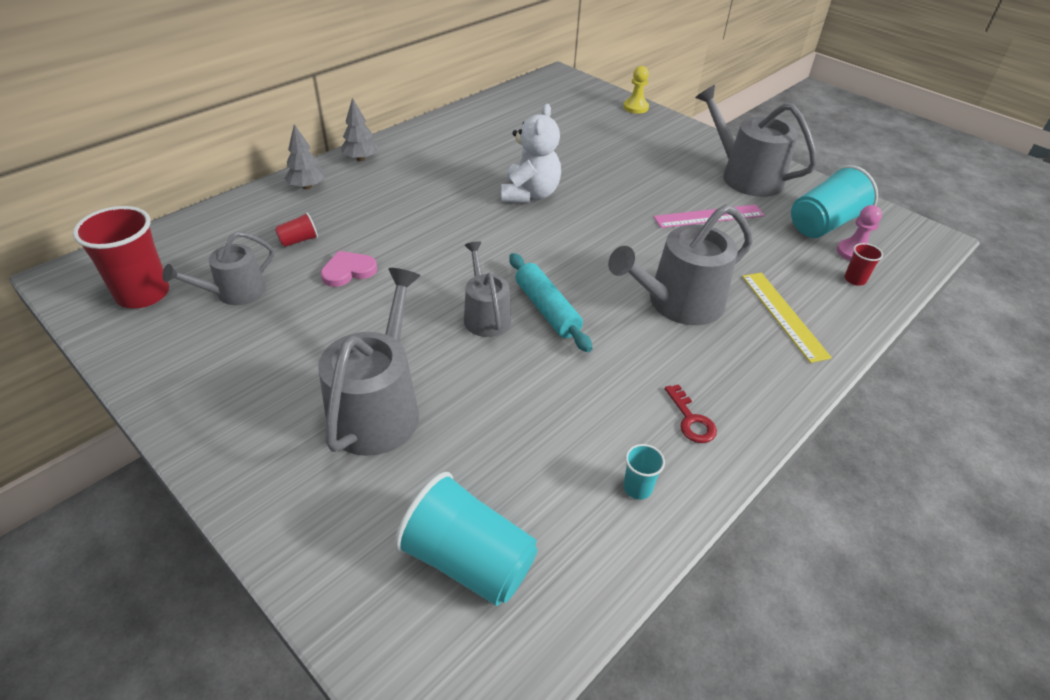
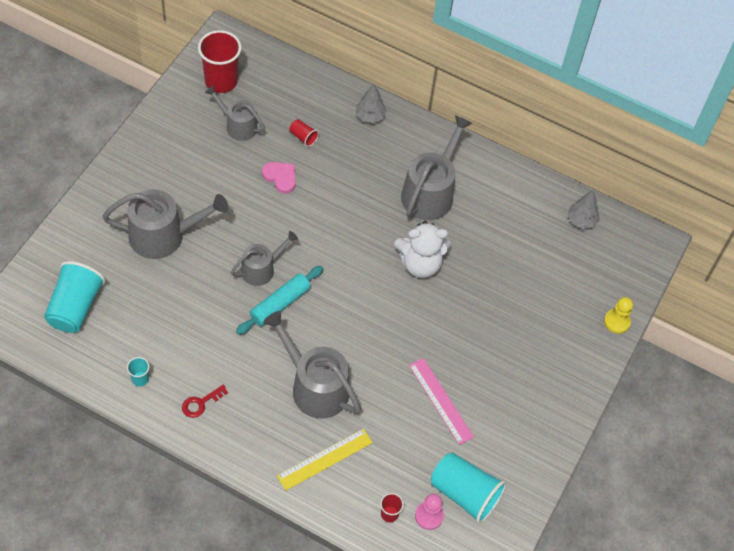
camera: 70 degrees right, 15 degrees up
(361, 158) = (424, 135): grey tree -> grey tree (581, 220)
(745, 176) = (522, 428): grey watering can -> grey watering can (430, 192)

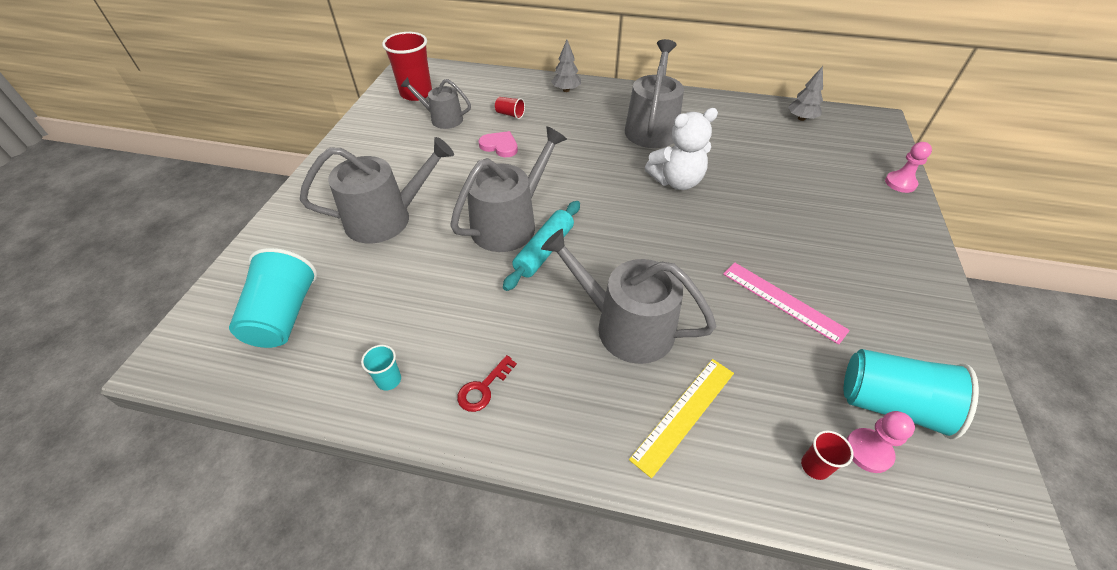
camera: 10 degrees left, 10 degrees down
(261, 269) = (509, 223): grey watering can -> grey watering can, size x1.65
(617, 322) = (900, 183): yellow pawn -> pink pawn

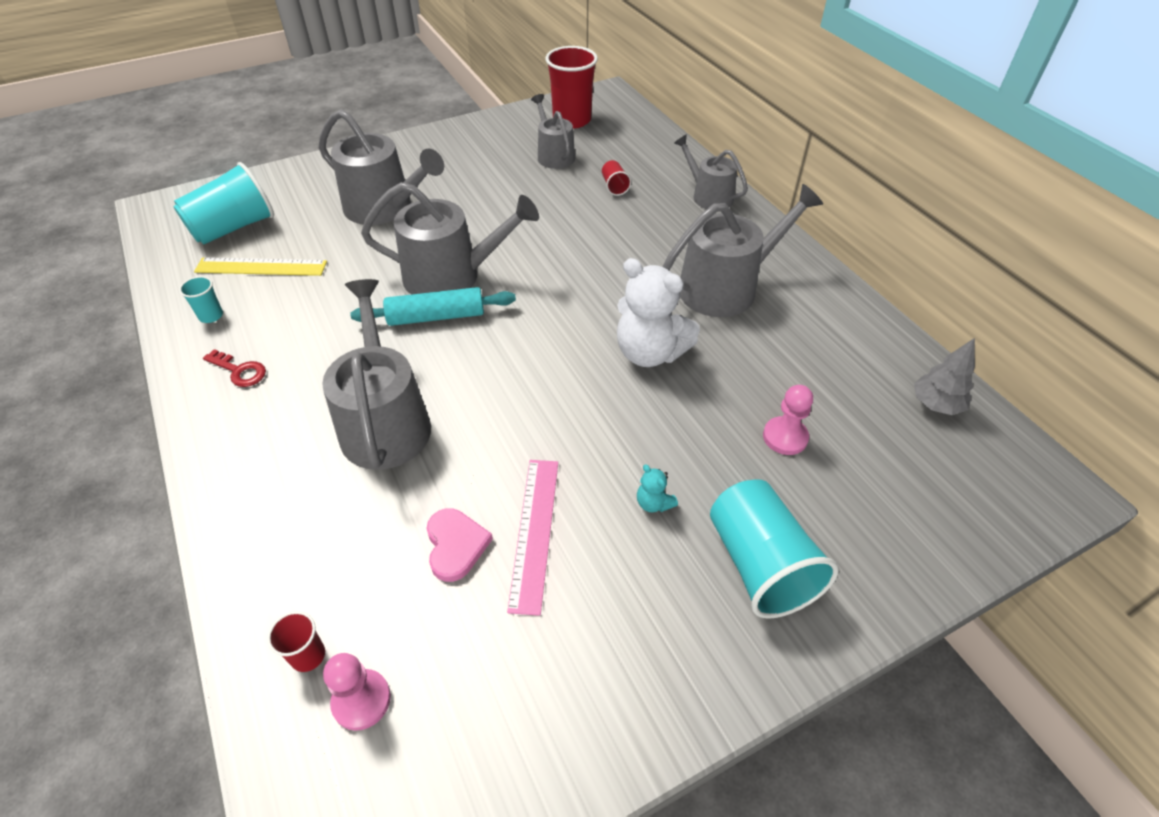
camera: 50 degrees right, 0 degrees up
(483, 388) = (239, 371): red key -> red key turned 150 degrees counterclockwise
(500, 146) = (556, 208): pink heart -> pink heart (455, 545)
(566, 90) = (708, 196): grey tree -> grey watering can
(684, 414) = (304, 518): yellow ruler -> yellow ruler (261, 267)
(796, 242) = (653, 503): none -> turquoise teddy bear
(890, 404) = (449, 701): turquoise cup -> turquoise cup (759, 564)
(900, 183) = (919, 571): pink pawn -> pink pawn (785, 437)

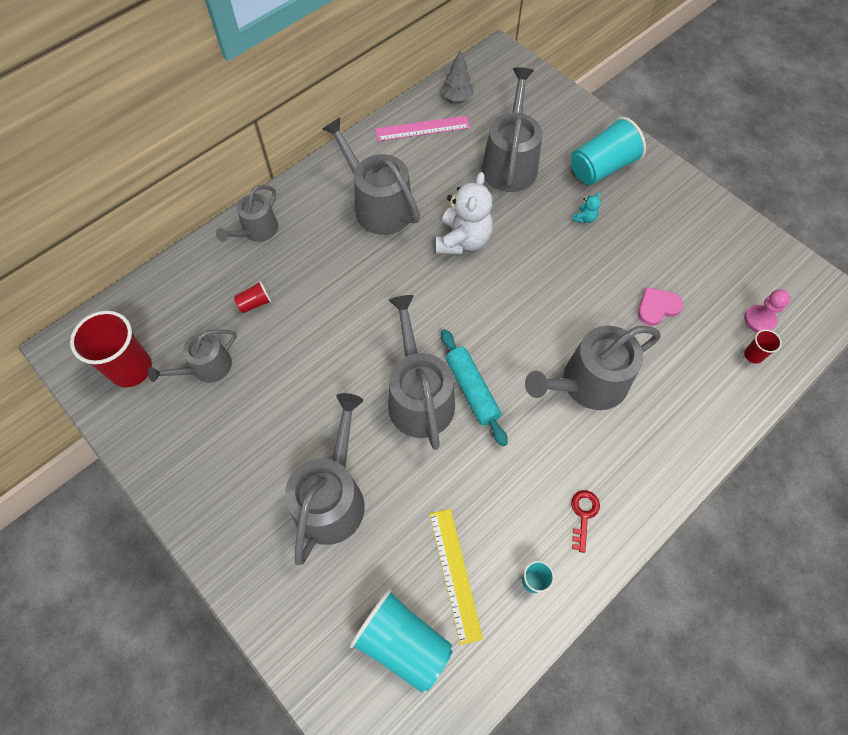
camera: 105 degrees left, 15 degrees up
(534, 532) = (630, 271): pink ruler -> pink ruler (422, 128)
(785, 437) = (510, 163): pink pawn -> grey watering can

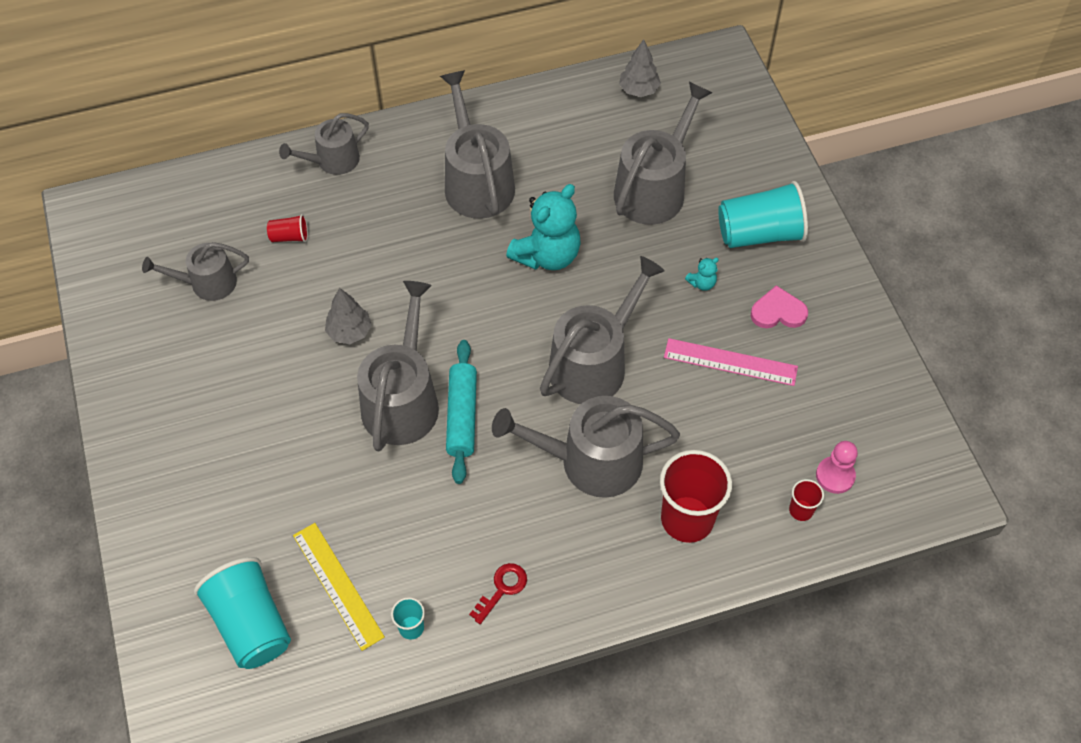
camera: 25 degrees right, 5 degrees down
(131, 369) = (135, 255): red cup -> red cup (687, 519)
(332, 497) = (260, 461): grey watering can -> grey watering can (593, 363)
(346, 360) = (349, 332): none -> grey tree
(422, 128) = (577, 112): pink ruler -> pink ruler (730, 362)
(455, 574) = (337, 585): yellow ruler -> yellow ruler turned 45 degrees counterclockwise
(463, 240) = (547, 255): white teddy bear -> turquoise teddy bear
(657, 307) = (722, 414): pink heart -> pink heart (778, 311)

